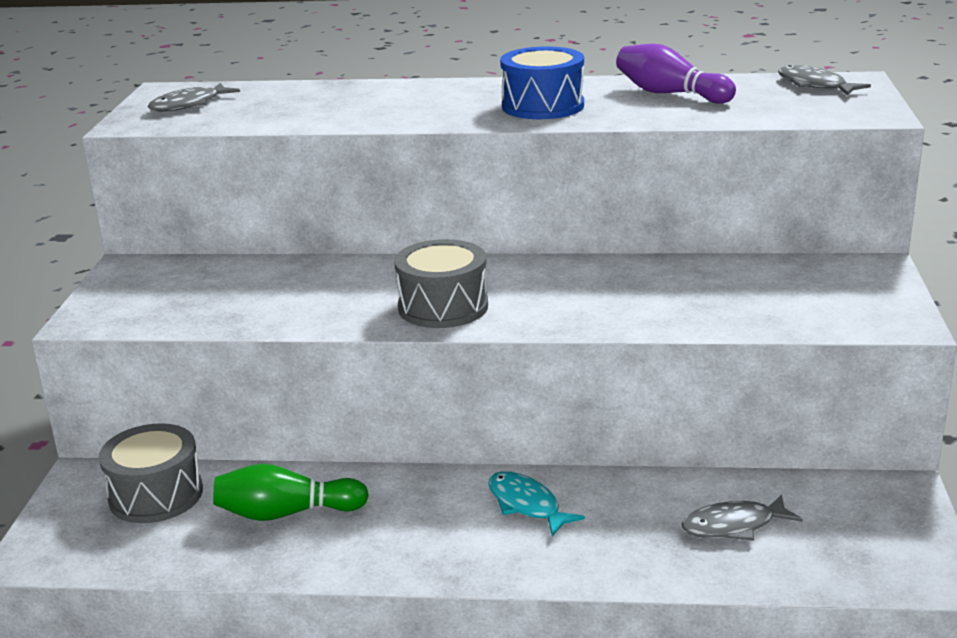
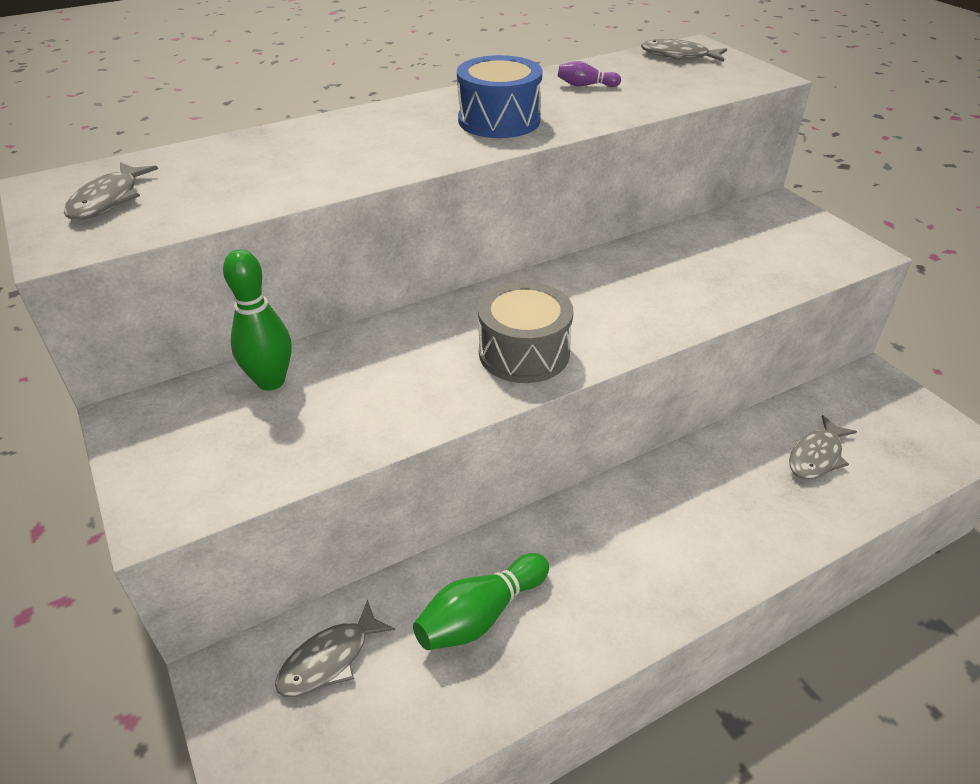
camera: 35 degrees left, 15 degrees up
(156, 495) = (329, 659): grey drum -> grey fish
(237, 272) = (271, 381): none -> green bowling pin
(526, 505) = (664, 505): turquoise fish -> none
(670, 94) = (585, 85): purple bowling pin -> purple bowling pin, size x0.52

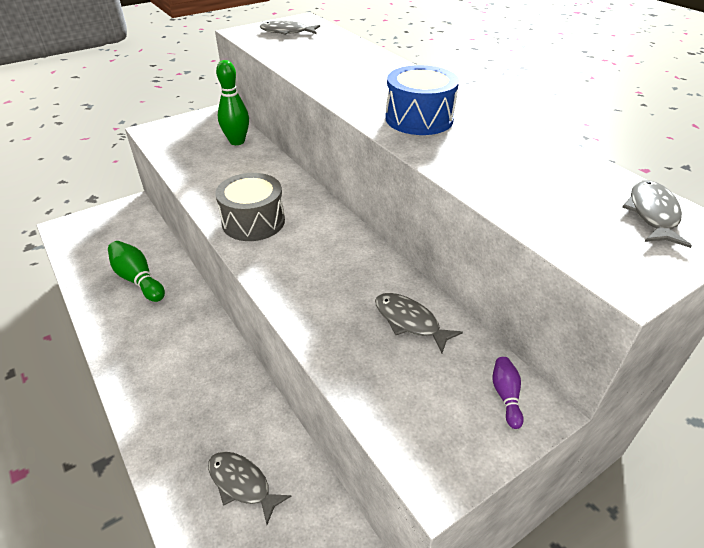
camera: 85 degrees right, 0 degrees up
(329, 659) = (129, 232): grey fish -> grey fish (410, 321)
(585, 85) = (518, 155): purple bowling pin -> purple bowling pin (506, 396)

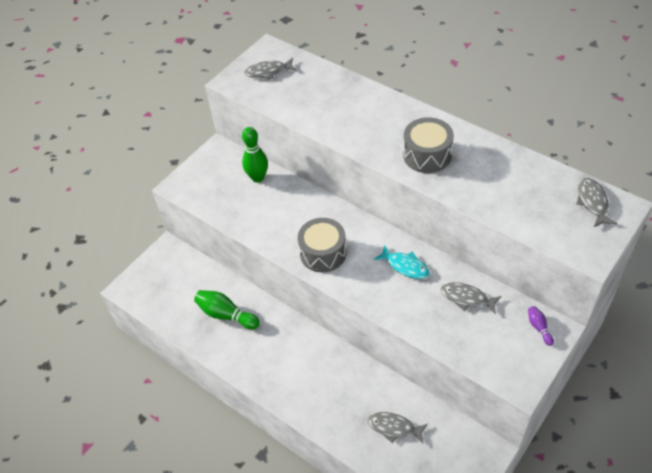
camera: 15 degrees left, 10 degrees up
(346, 261) = (405, 266): none -> turquoise fish
(419, 119) = (427, 155): blue drum -> grey drum

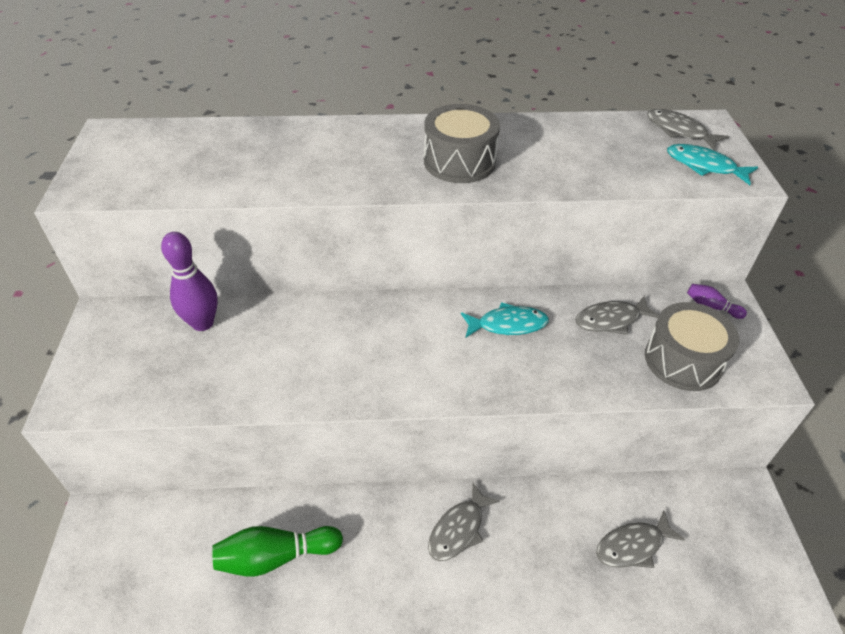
camera: 45 degrees left, 5 degrees down
(258, 177) = (203, 323): green bowling pin -> purple bowling pin
(268, 72) = (135, 158): grey fish -> grey fish (458, 529)
(323, 253) = (391, 368): grey drum -> grey drum (683, 360)
(574, 234) = (704, 166): none -> turquoise fish

